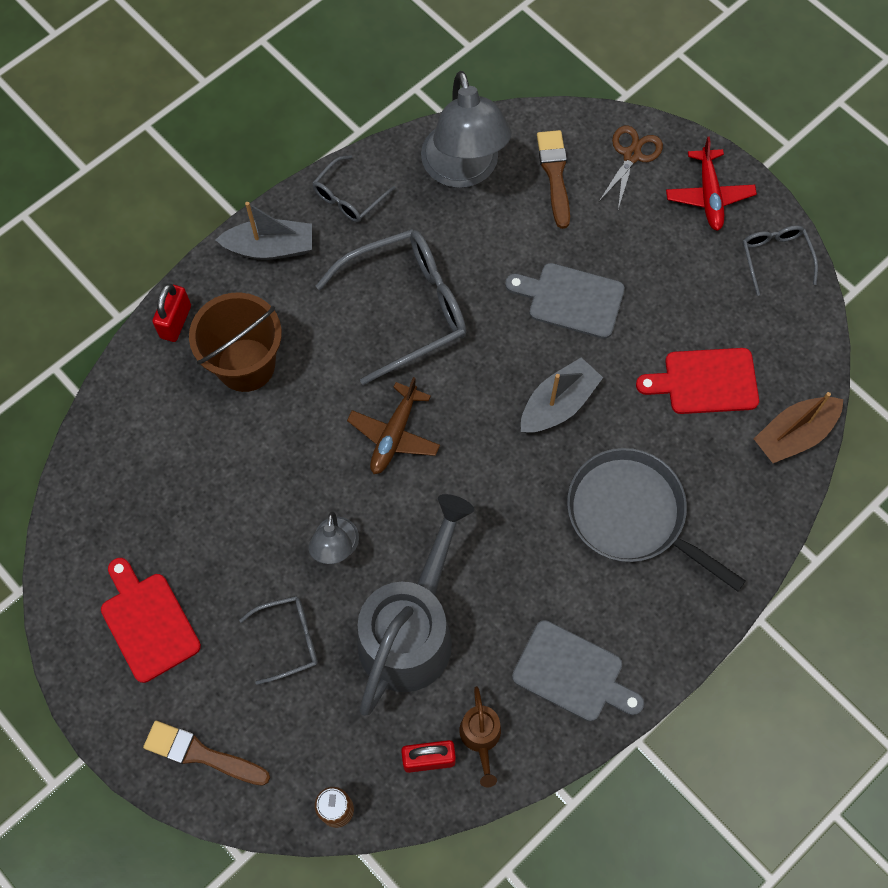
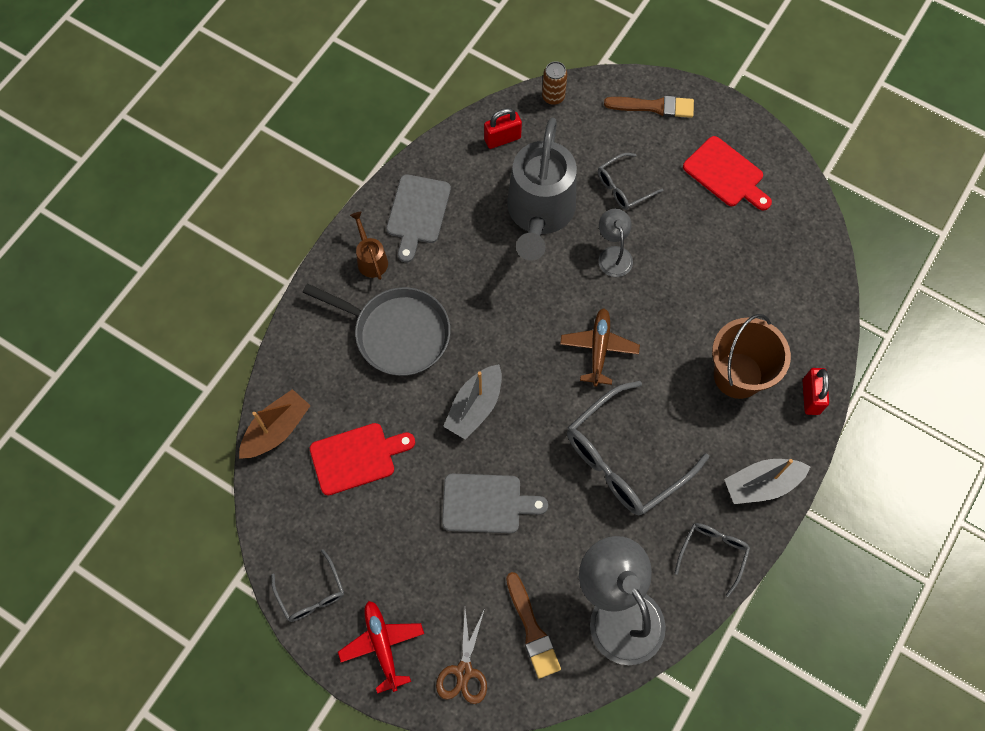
camera: 165 degrees right, 0 degrees up
(481, 738) = (471, 159): brown watering can -> brown watering can (371, 259)
(572, 673) = (417, 213): grey cutting board -> grey cutting board turned 90 degrees counterclockwise

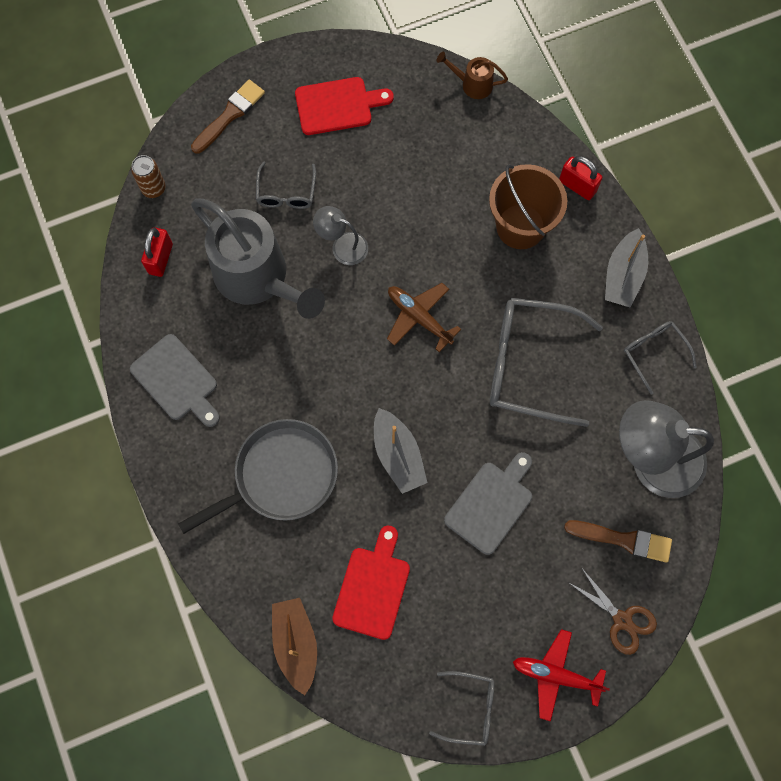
camera: 55 degrees left, 5 degrees up
(371, 259) = (190, 451): brown watering can -> brown watering can (472, 84)
(625, 458) = (529, 364): grey glasses -> grey glasses turned 105 degrees clockwise

